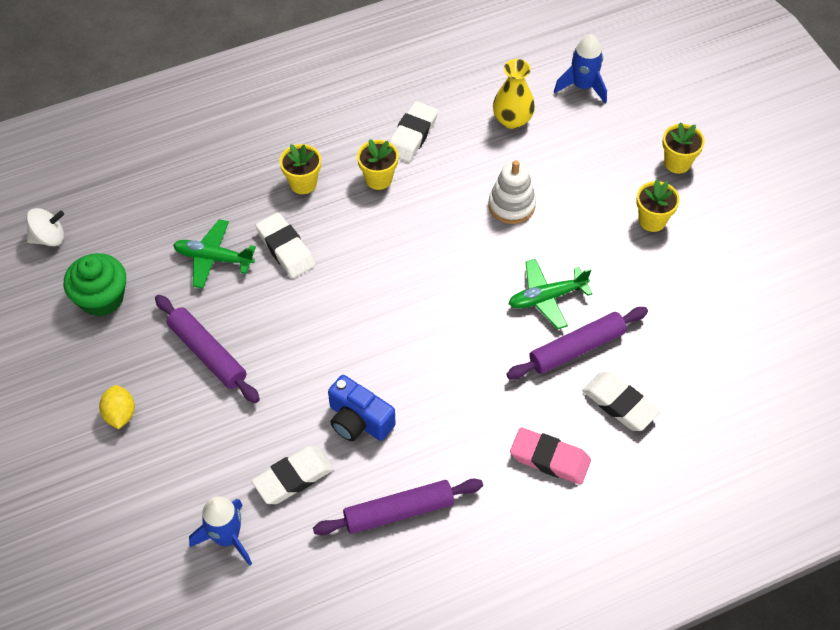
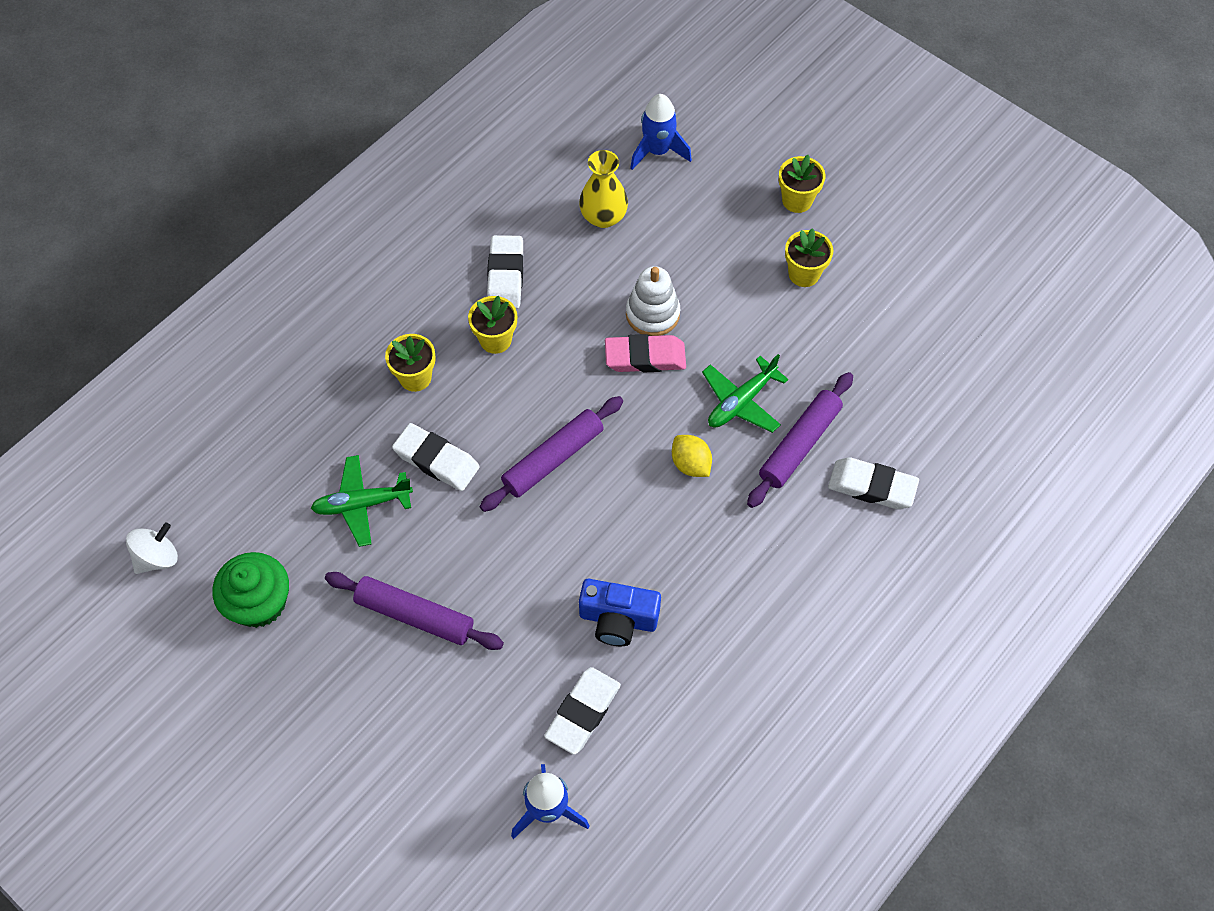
camera: 25 degrees left, 5 degrees up
(120, 414) = (355, 726): yellow lemon -> yellow lemon (690, 464)
(398, 512) = (712, 700): purple rolling pin -> purple rolling pin (553, 459)
(549, 459) = (833, 575): pink eraser -> pink eraser (645, 357)

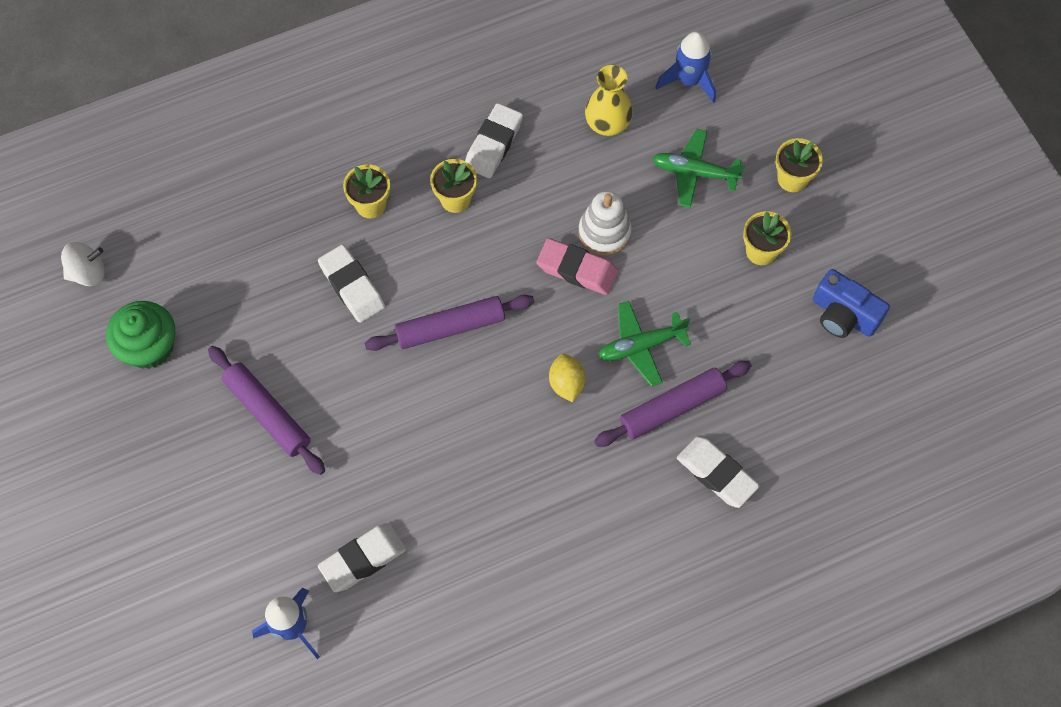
camera: 25 degrees right, 5 degrees up
(362, 504) = (272, 298): green plane -> green plane (694, 172)
(618, 619) = (433, 493): blue camera -> blue camera (843, 315)

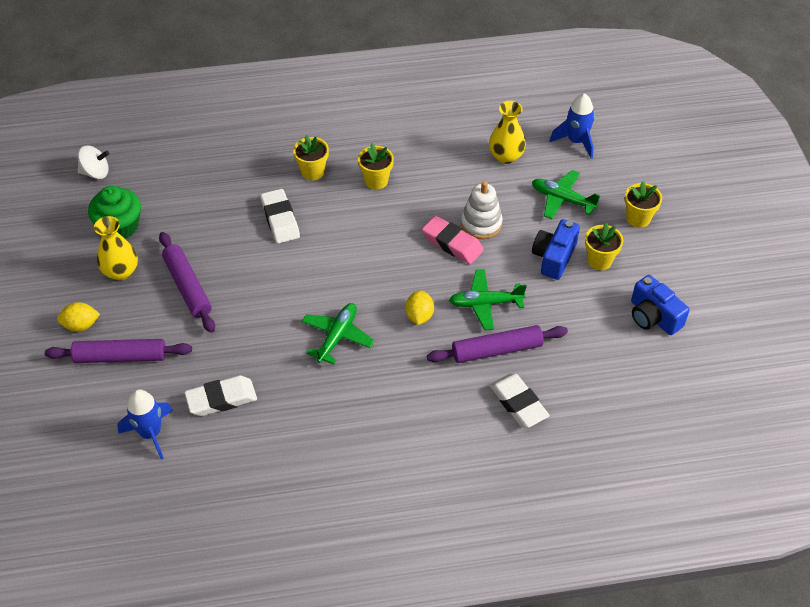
camera: 15 degrees right, 15 degrees down
(152, 502) = (81, 325): none -> yellow lemon
(175, 412) = (121, 271): none -> yellow vase
(450, 328) = (343, 261): purple rolling pin -> purple rolling pin (120, 357)
(476, 437) = (337, 336): none -> green plane
(493, 144) = (416, 152): white eraser -> none
(705, 260) = (554, 257): none -> blue camera

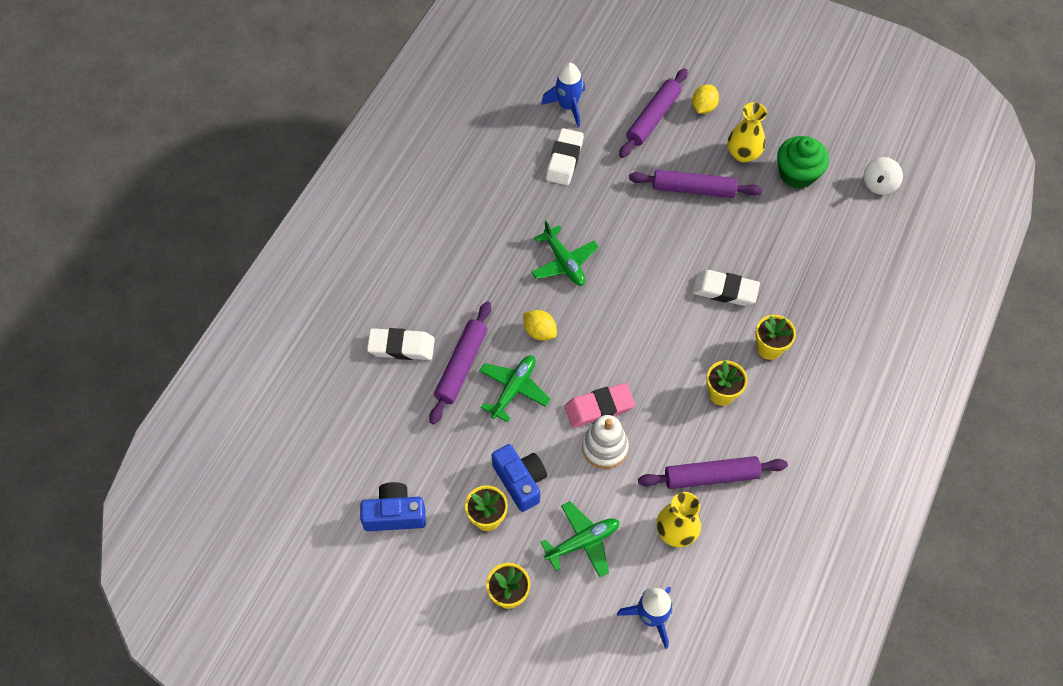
camera: 125 degrees right, 10 degrees up
(448, 157) = (711, 476): none -> purple rolling pin

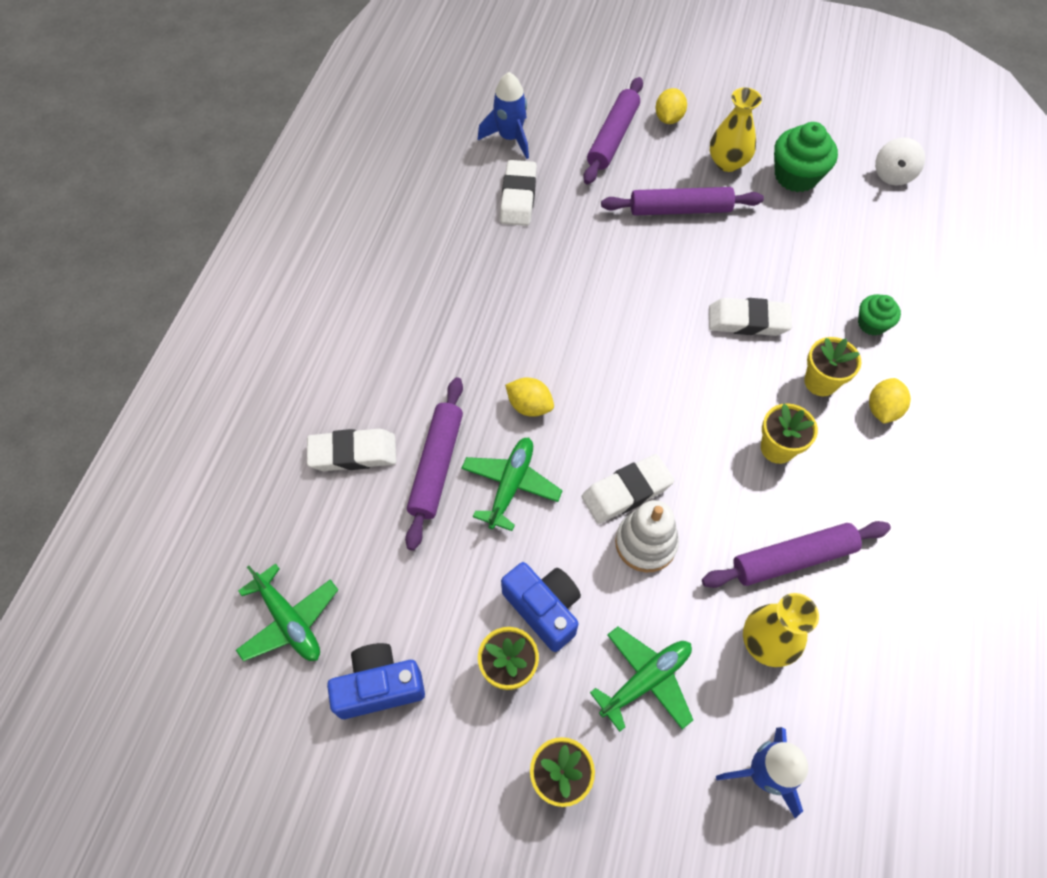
camera: 10 degrees left, 0 degrees up
(564, 262) = (543, 316): green plane -> green plane (289, 621)
(599, 408) = (626, 492): pink eraser -> white eraser
(811, 377) = (882, 409): none -> yellow lemon
(823, 308) = (872, 324): none -> green cupcake

